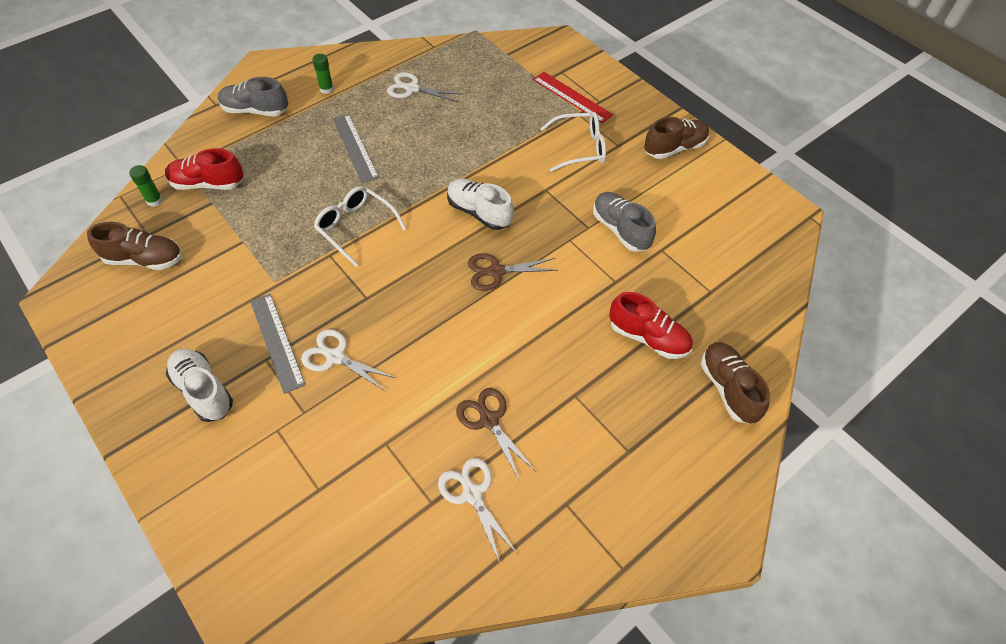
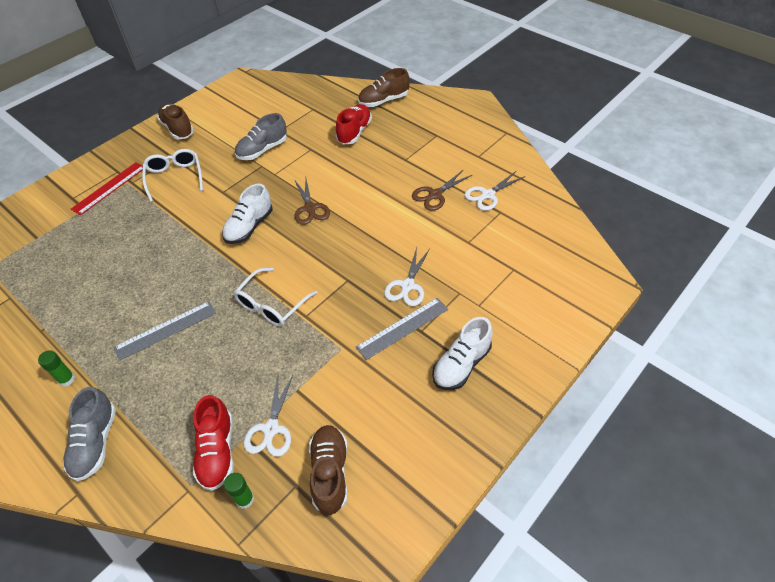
camera: 95 degrees left, 5 degrees down
(412, 89) = (79, 302): white scissors -> white scissors (271, 429)

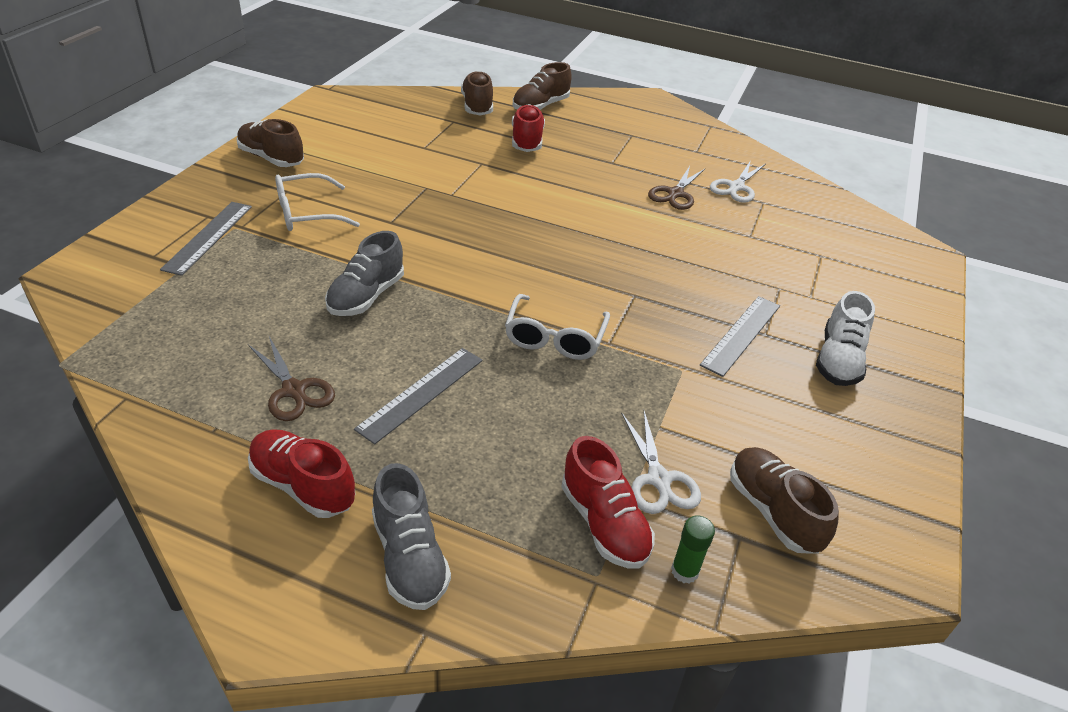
camera: 25 degrees left, 10 degrees down
(67, 379) = (303, 486): green glue stick -> red shoe
(109, 188) = (208, 237): red ruler -> grey ruler
(175, 177) = (306, 213): white glasses -> white glasses turned 75 degrees counterclockwise
(249, 227) = (459, 256): white shoe -> none
(262, 150) = (416, 170): grey shoe -> grey shoe (366, 296)
(310, 208) = (528, 225): brown scissors -> brown scissors (294, 390)
(337, 96) = (477, 106): none -> brown shoe
(407, 286) = (713, 290): white scissors -> none

